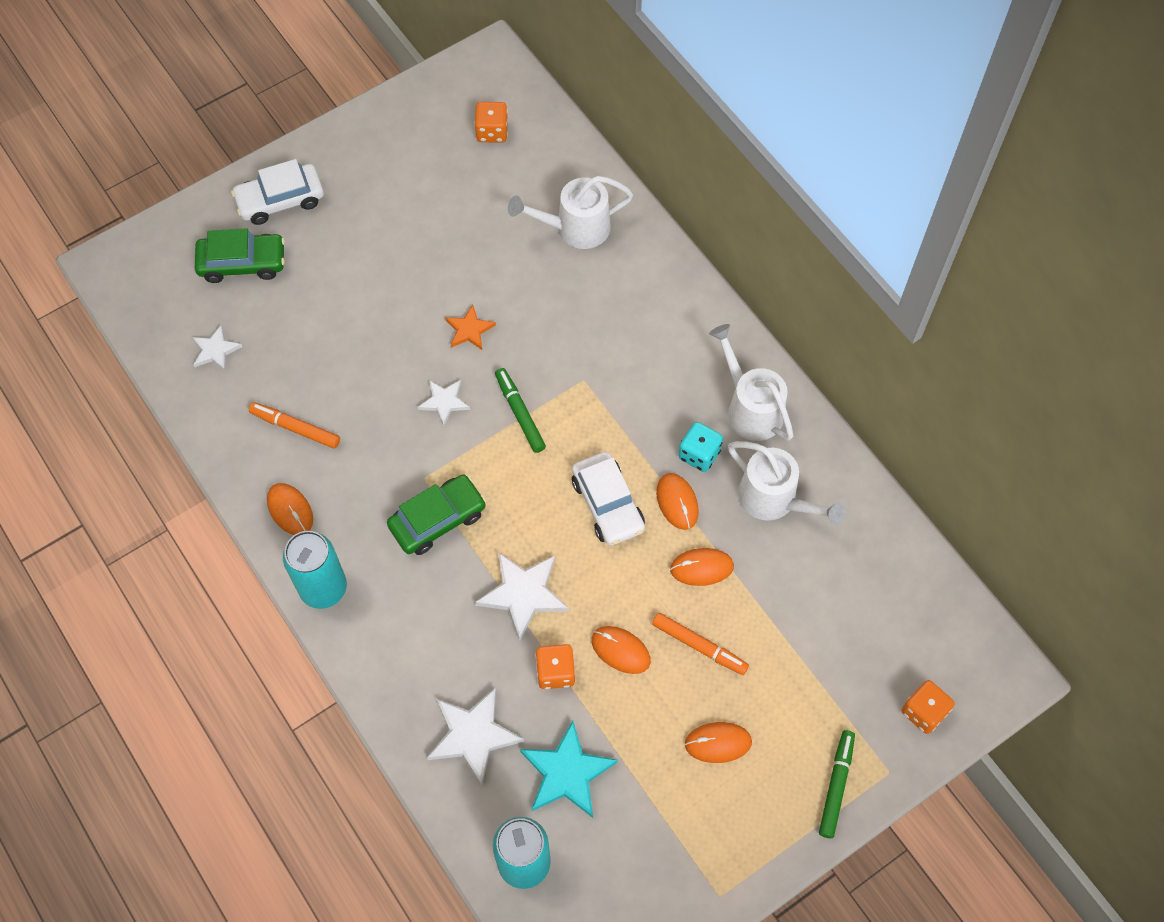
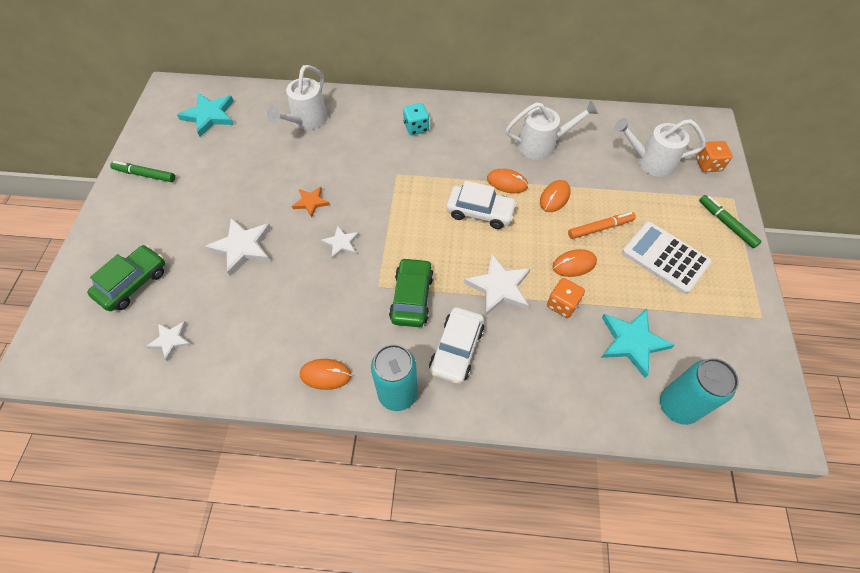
camera: 50 degrees left, 5 degrees down
(280, 200) = (120, 235): white car -> white car (456, 349)
(295, 428) = (274, 332): orange marker -> none
(473, 735) = (570, 376): white star -> white star (242, 247)
(492, 132) = (209, 116): orange dice -> turquoise star
(520, 413) = (386, 214): green marker -> green marker (145, 175)
(699, 454) = (488, 156): turquoise dice -> turquoise dice (416, 127)
(718, 743) = (665, 257): orange mouse -> white calculator
(749, 407) = (482, 121): white watering can -> white watering can (650, 161)

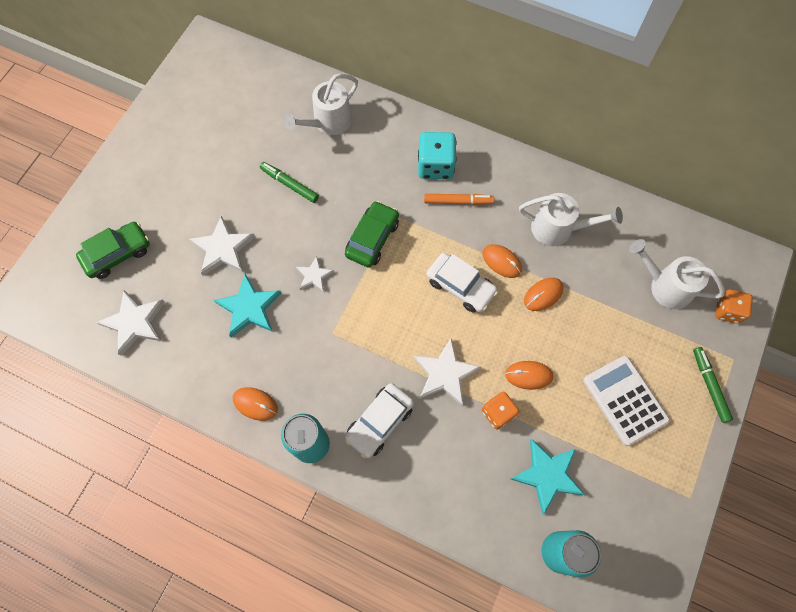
camera: 20 degrees right, 10 degrees up
(145, 175) = (157, 139): green marker -> green marker (289, 184)
(170, 340) = (134, 323): white star -> white star, size x1.70
(209, 116) = (236, 87): turquoise star -> turquoise star (249, 308)
(311, 202) = (301, 220): orange star -> none
(412, 297) = (359, 355): green car -> green car (372, 238)
(416, 127) = (435, 166): turquoise dice -> turquoise dice, size x1.51
(600, 228) = (574, 345): orange marker -> orange marker (458, 201)

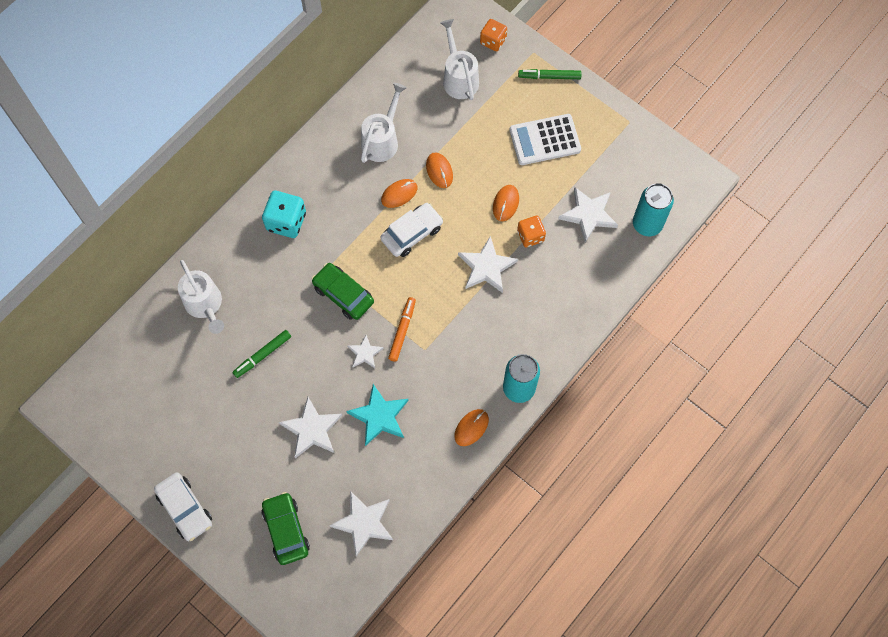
camera: 75 degrees left, 0 degrees up
(379, 422) = (514, 329): white car -> white car (185, 508)
(458, 201) = (329, 213): orange marker -> orange marker (402, 331)
(547, 475) = (588, 215): turquoise star -> white star
(664, 286) = (459, 78): white watering can -> white watering can turned 120 degrees clockwise

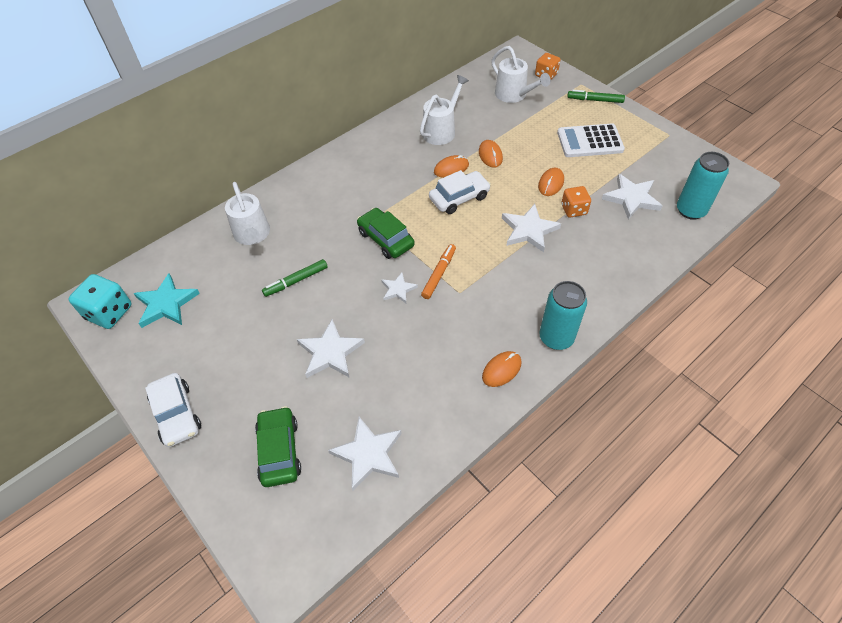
camera: 10 degrees right, 15 degrees down
(286, 222) = (344, 179): turquoise dice -> turquoise dice (109, 312)
(379, 416) = (403, 348): turquoise star -> turquoise star (166, 304)
(459, 78) = (514, 95): white watering can -> white watering can turned 150 degrees clockwise

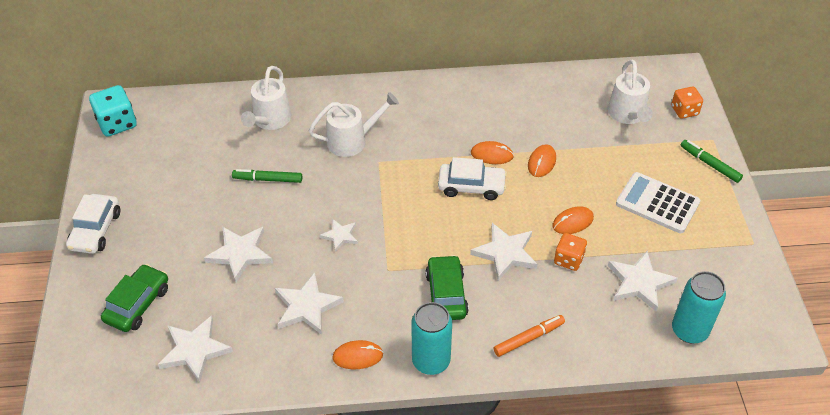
camera: 35 degrees right, 5 degrees down
(166, 304) = (160, 140): turquoise star -> none
(385, 239) = (371, 186): green car -> green car (446, 294)
(425, 358) = (307, 306): none -> white star
(439, 274) = (386, 244): orange marker -> orange marker (529, 338)
(441, 130) = (519, 113): white watering can -> white watering can (353, 140)

